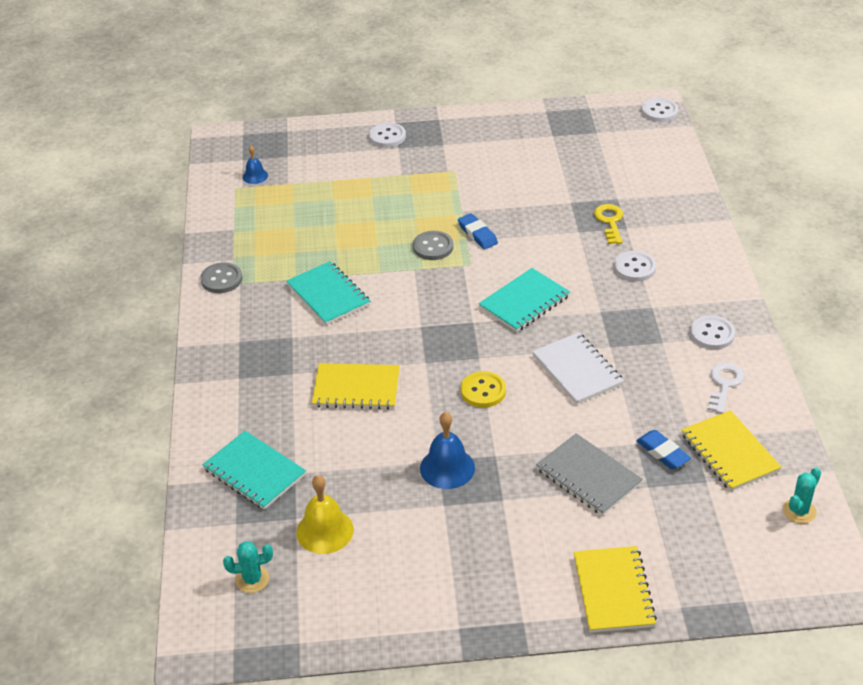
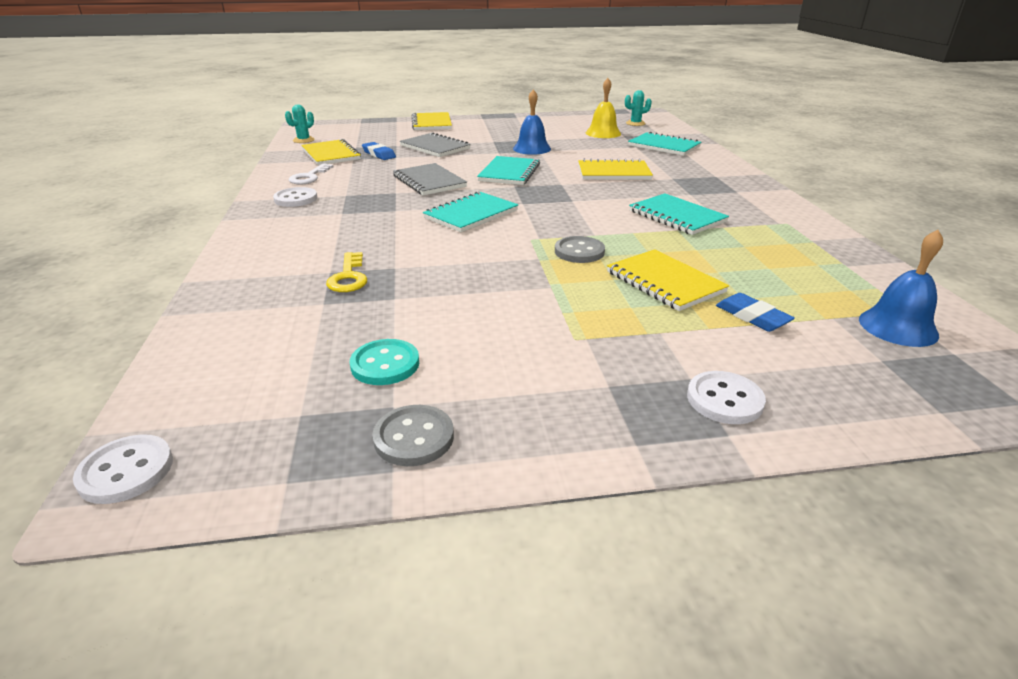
camera: 175 degrees right, 10 degrees down
(221, 279) = (803, 225): grey button -> grey button (414, 437)
(255, 176) = (898, 327): blue bell -> blue bell, size x1.70
(379, 213) = (665, 282): none -> yellow notebook
(477, 234) = (526, 263): blue eraser -> blue eraser (752, 317)
(483, 391) = (509, 173): yellow button -> turquoise notebook
(563, 156) = (385, 364): none -> turquoise button
(577, 370) = (429, 181): white notebook -> grey notebook
(634, 268) = (342, 238): white button -> none

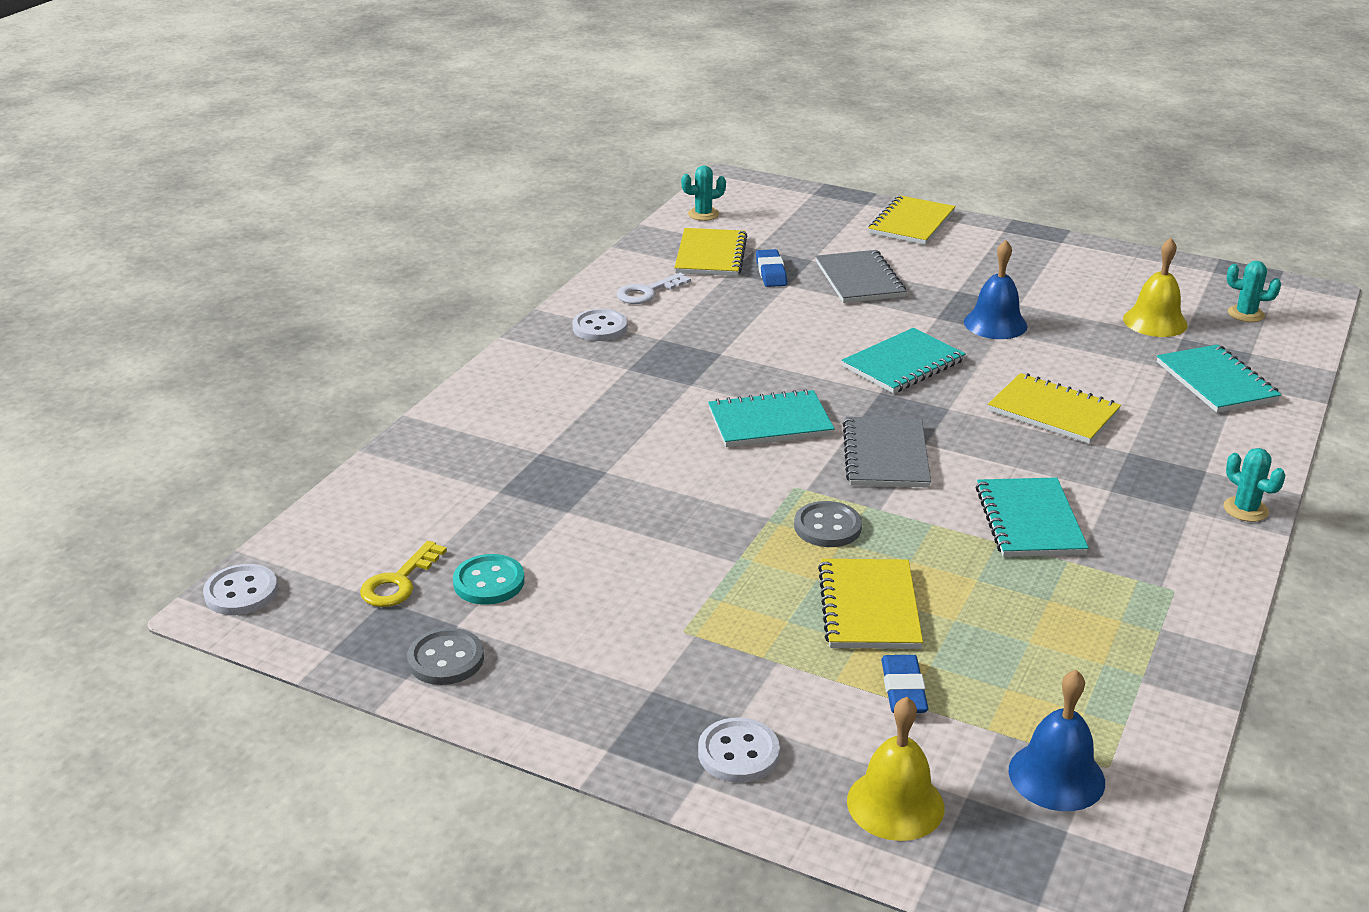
camera: 35 degrees right, 0 degrees up
(348, 277) = (550, 467): yellow key -> yellow key (399, 582)
(429, 181) = (781, 347): grey notebook -> grey notebook (886, 456)
(757, 185) = (1245, 509): none -> turquoise cactus
(858, 384) = (895, 804): none -> yellow bell

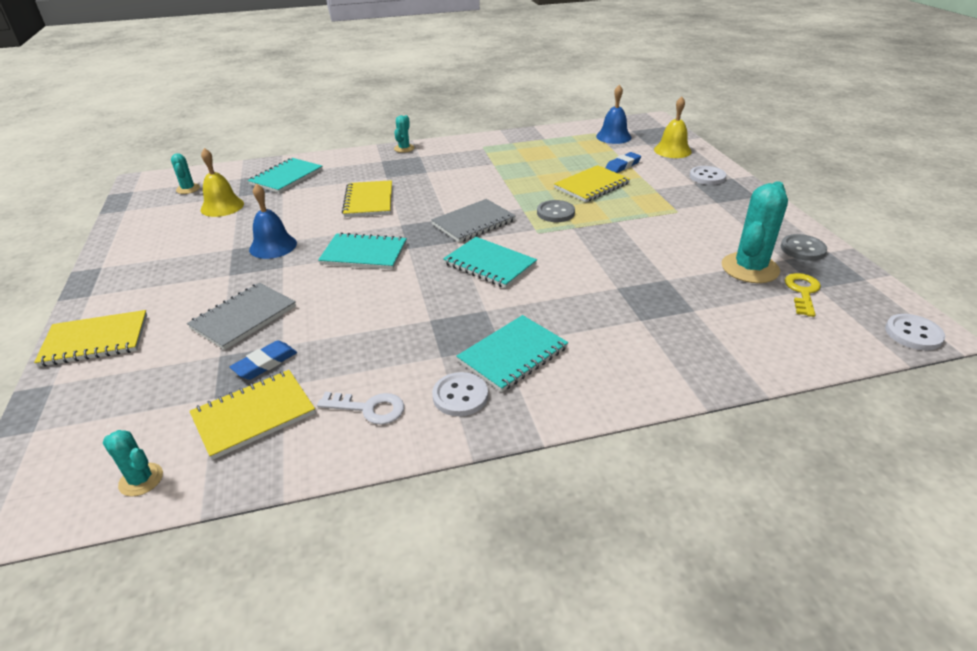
camera: 130 degrees left, 5 degrees up
(399, 582) = (802, 292): yellow key -> yellow key turned 60 degrees counterclockwise
(489, 582) = (750, 268): turquoise button -> turquoise cactus
(1029, 521) = (477, 178): turquoise notebook -> turquoise notebook (512, 354)

